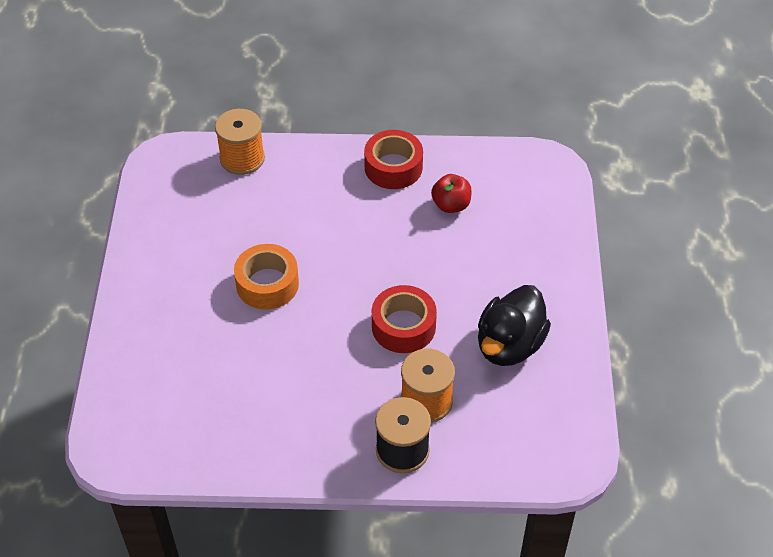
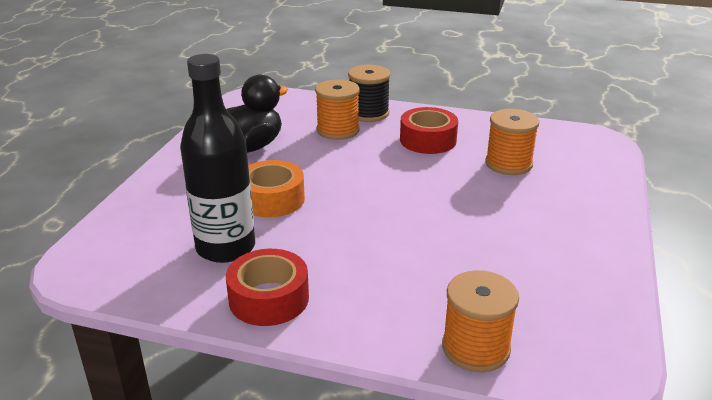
camera: 165 degrees left, 20 degrees down
(221, 375) = (508, 164): none -> orange spool
(267, 284) = (458, 214): orange tape -> orange tape (272, 199)
(403, 326) = (334, 168): red tape -> red tape (428, 140)
(451, 205) = (225, 248): red apple -> black bottle

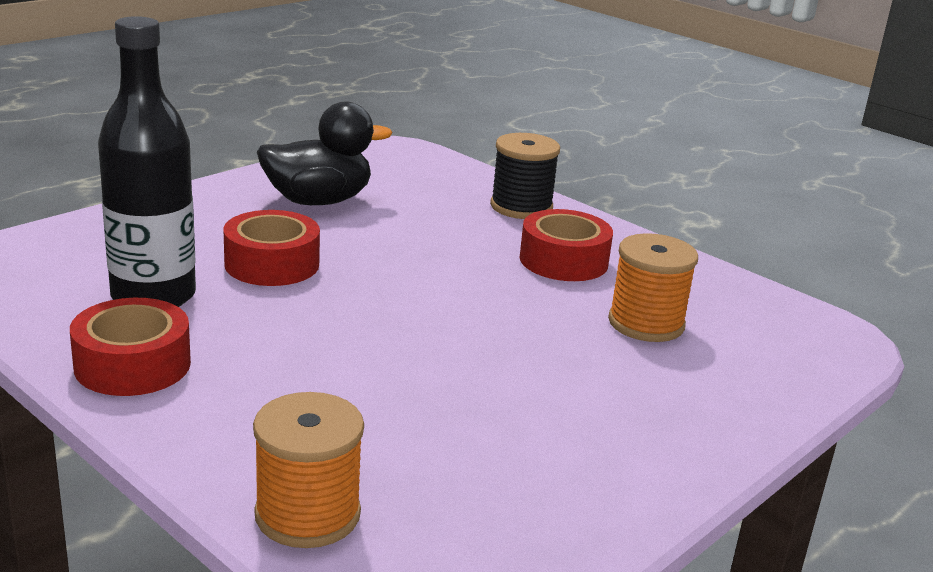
camera: 25 degrees right, 5 degrees down
(272, 199) = (272, 264): orange tape -> red tape
(338, 130) = (454, 214): orange spool -> none

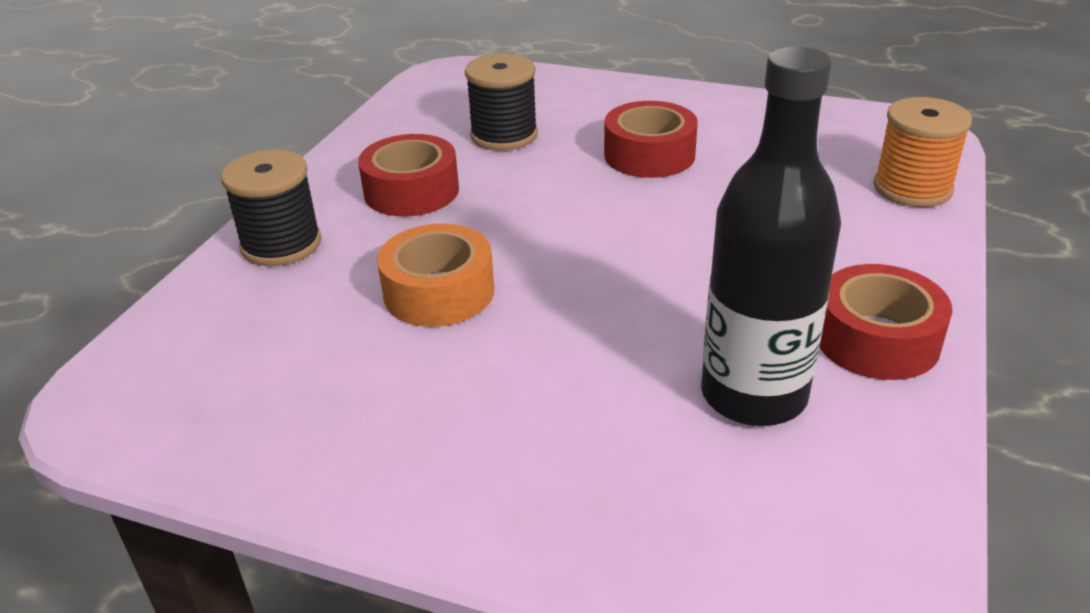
camera: 110 degrees left, 10 degrees up
(272, 264) = (592, 350): red tape -> red tape (649, 155)
(318, 201) = (375, 391): black duck -> none
(401, 238) = (439, 292): none -> orange tape
(646, 323) = (504, 135): orange spool -> black spool

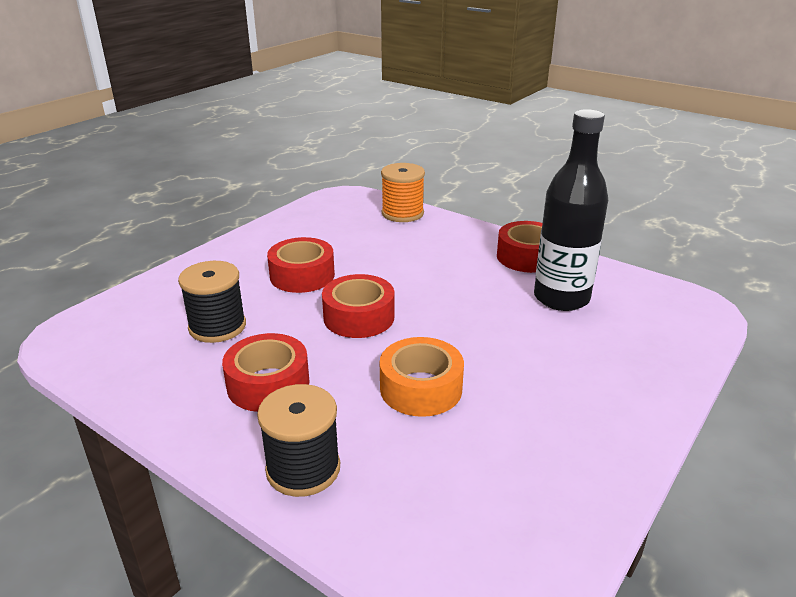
camera: 75 degrees left, 5 degrees down
(575, 216) = (359, 317): none -> red tape

